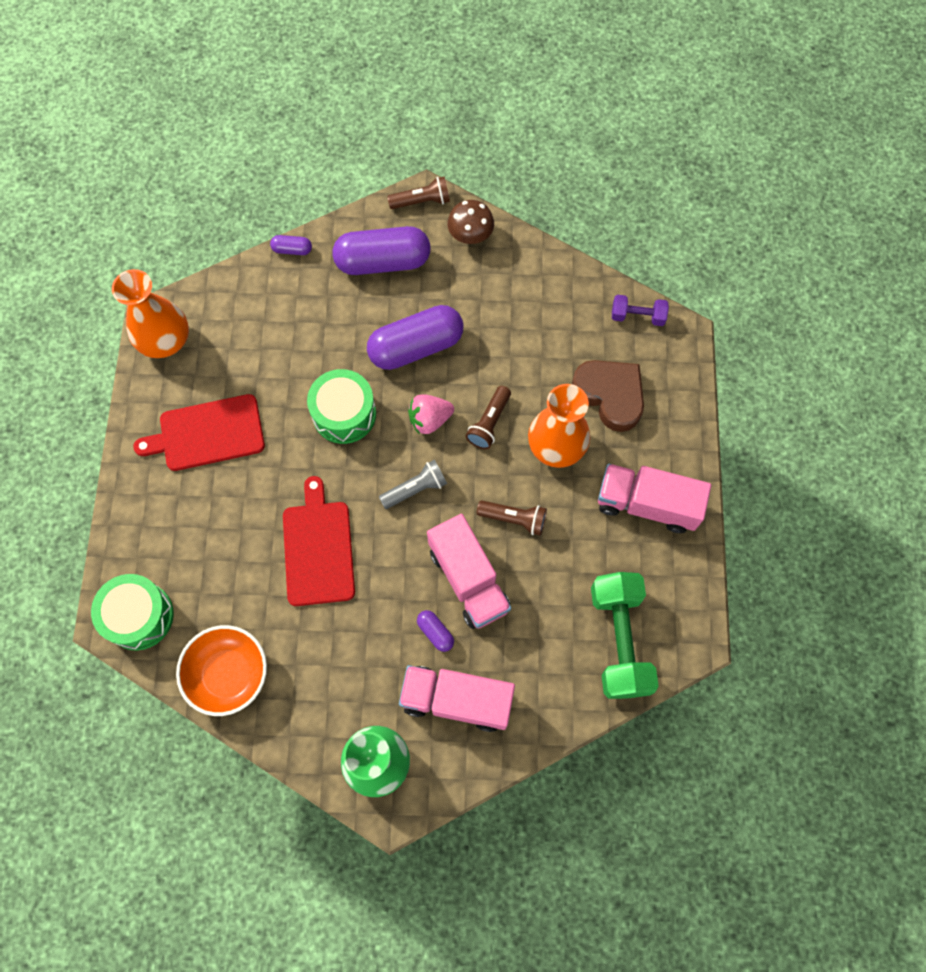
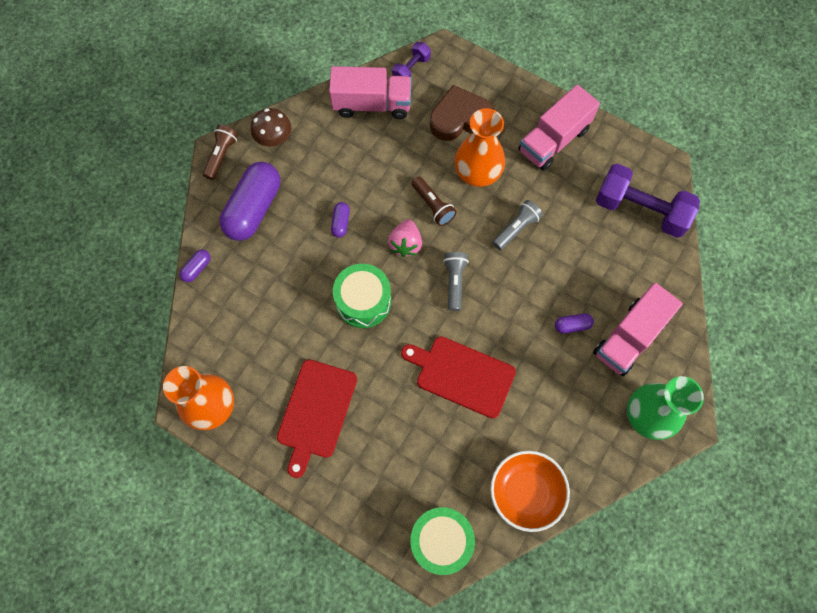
camera: 60 degrees left, 0 degrees up
(416, 347) = (341, 223): purple capsule -> purple capsule, size x0.43
(468, 579) = (544, 282): pink truck -> pink truck (372, 104)
(514, 519) = (516, 229): brown flashlight -> grey flashlight
(619, 640) = (640, 210): green dumbbell -> purple dumbbell

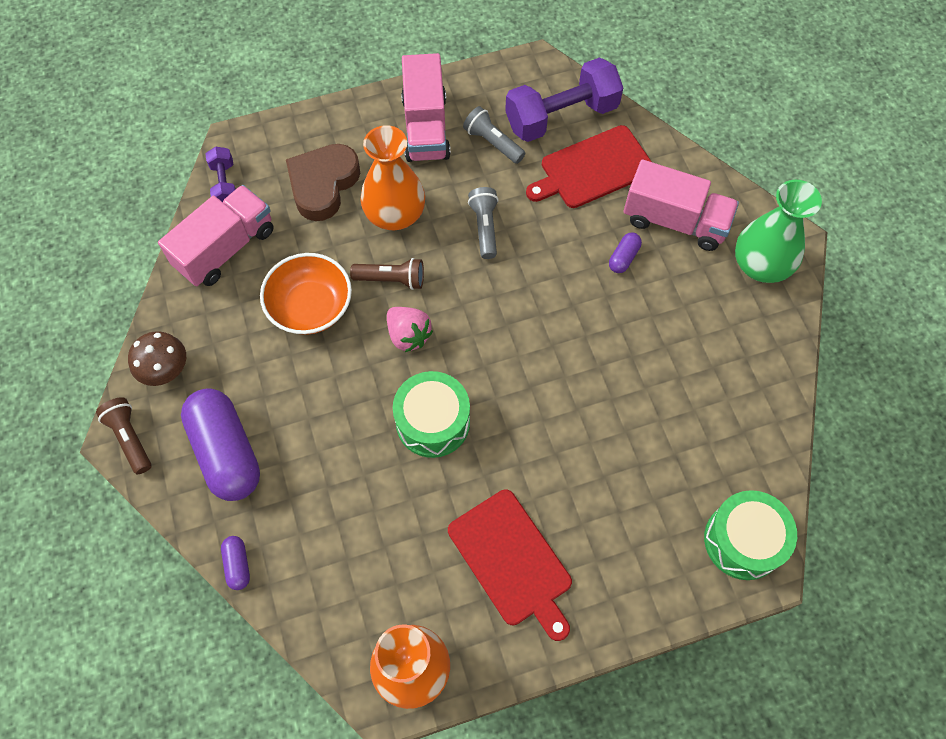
camera: 50 degrees left, 5 degrees down
(341, 223) = (327, 378): purple capsule -> none
(454, 282) = (489, 323): grey flashlight -> grey flashlight (493, 143)
(462, 375) = (591, 391): red cutting board -> red cutting board (593, 169)
(526, 492) = (753, 425): orange bowl -> orange bowl (310, 307)
(629, 337) = (675, 221): pink truck -> pink truck turned 60 degrees counterclockwise

